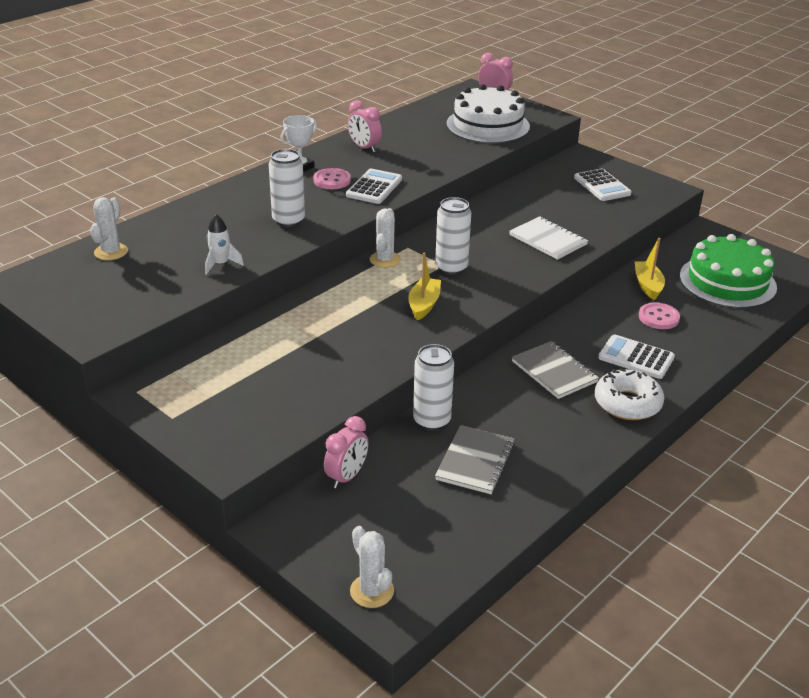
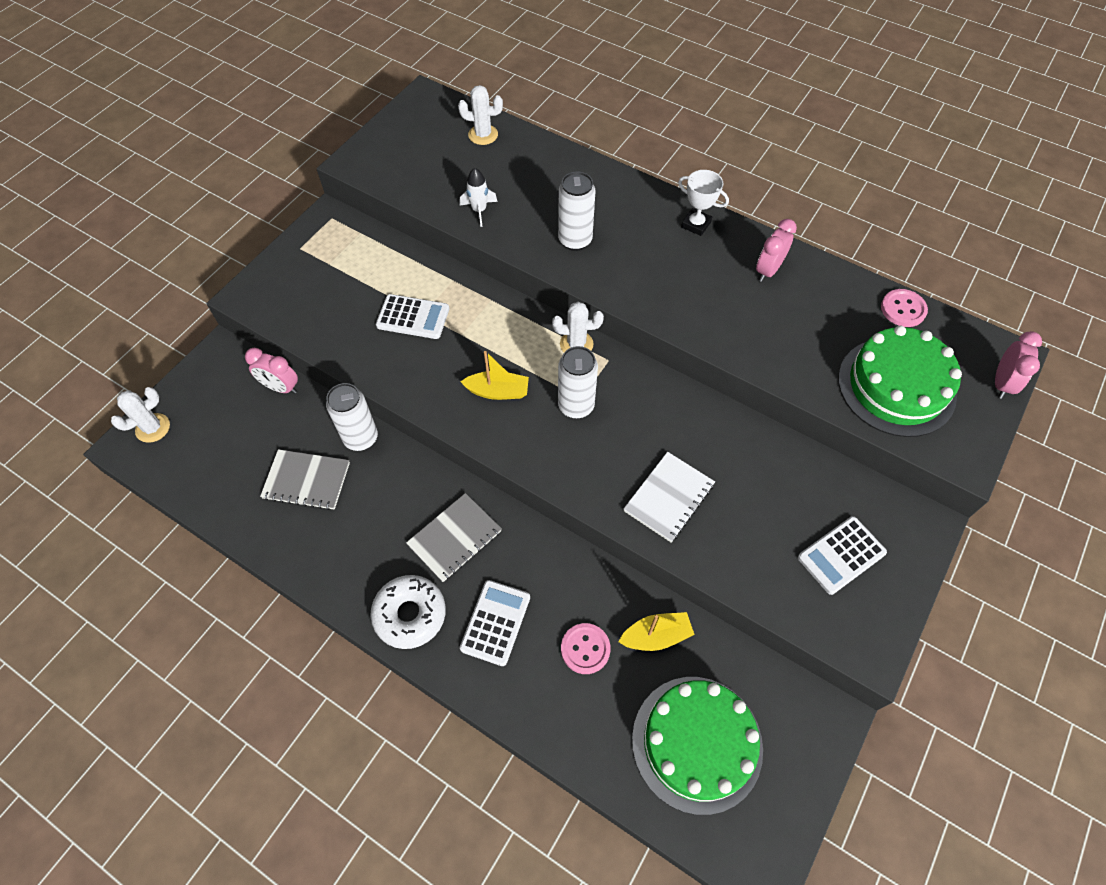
camera: 80 degrees right, 25 degrees up
(332, 180) = (675, 257): pink button -> pink button (903, 309)
(374, 187) = (672, 296): white calculator -> white calculator (413, 317)
(488, 125) = (896, 386): white cake -> green cake

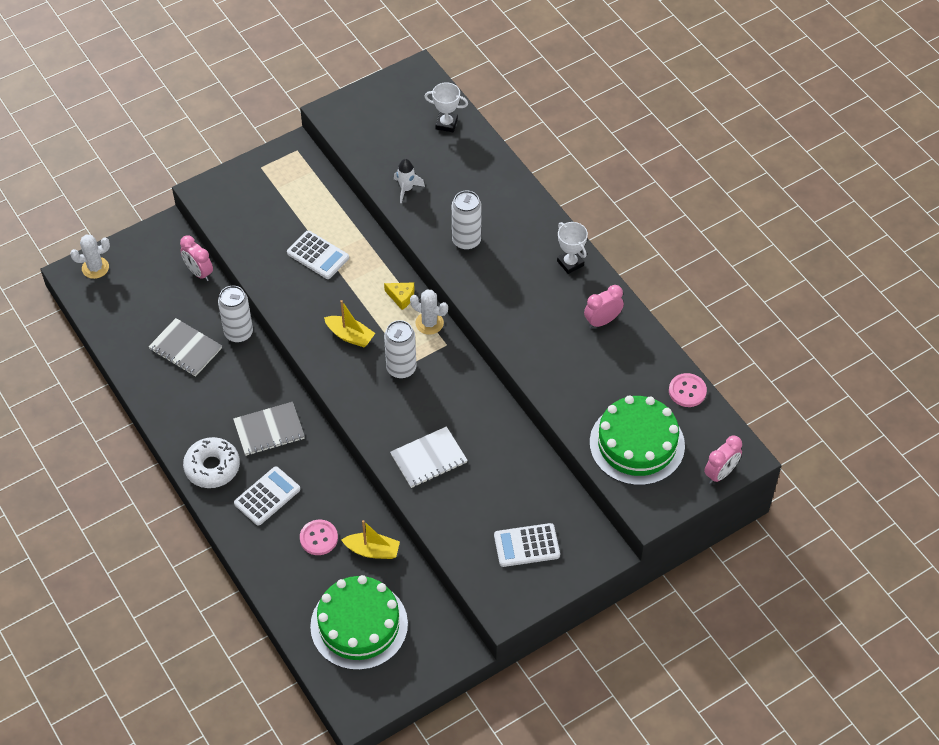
camera: 25 degrees right, 5 degrees down
(483, 135) = (446, 124): white cactus -> white trophy
(530, 328) = (401, 297): none -> yellow cheese

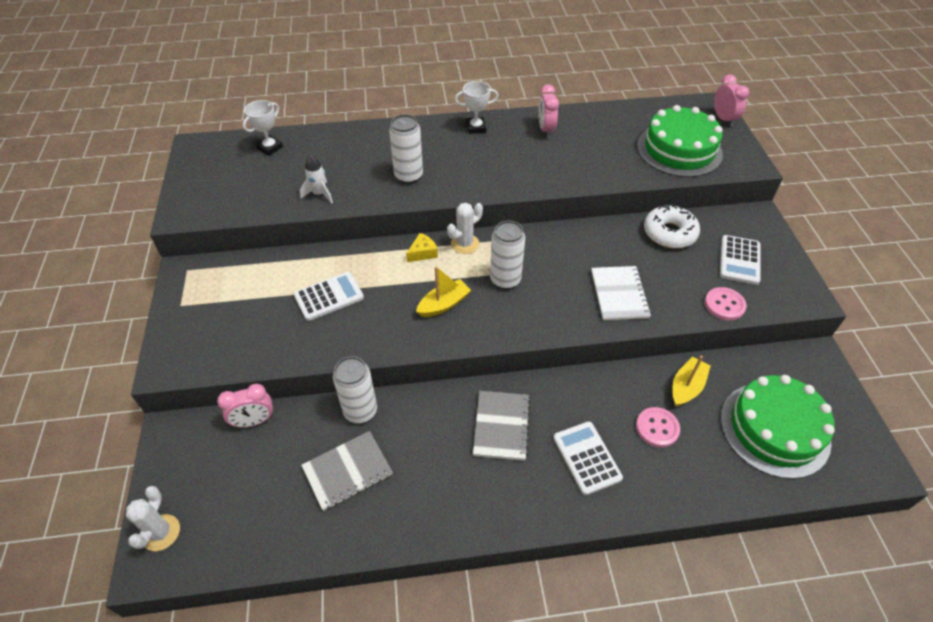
camera: 65 degrees left, 5 degrees down
(212, 467) = (525, 500): white donut -> white donut (669, 233)
(687, 391) = (638, 110): pink button -> pink button (724, 305)

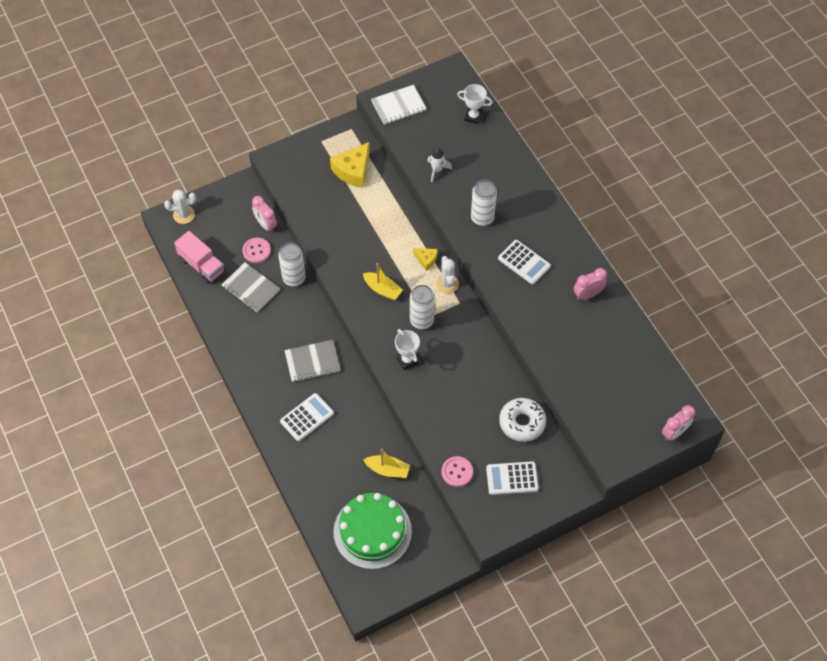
camera: 70 degrees right, 10 degrees up
(251, 285) = (353, 171): none -> yellow cheese
(269, 531) = (202, 265): none -> pink truck
(329, 297) = (361, 219): white calculator -> white calculator (524, 262)
(465, 244) = (447, 283): white cactus -> white cactus turned 45 degrees clockwise
(476, 128) = (565, 243): white trophy -> white trophy (407, 360)
(619, 294) = (438, 398): white notebook -> white notebook (398, 106)
(657, 428) = (345, 456): pink button -> pink button (256, 251)
(679, 150) = (608, 402): green cake -> none

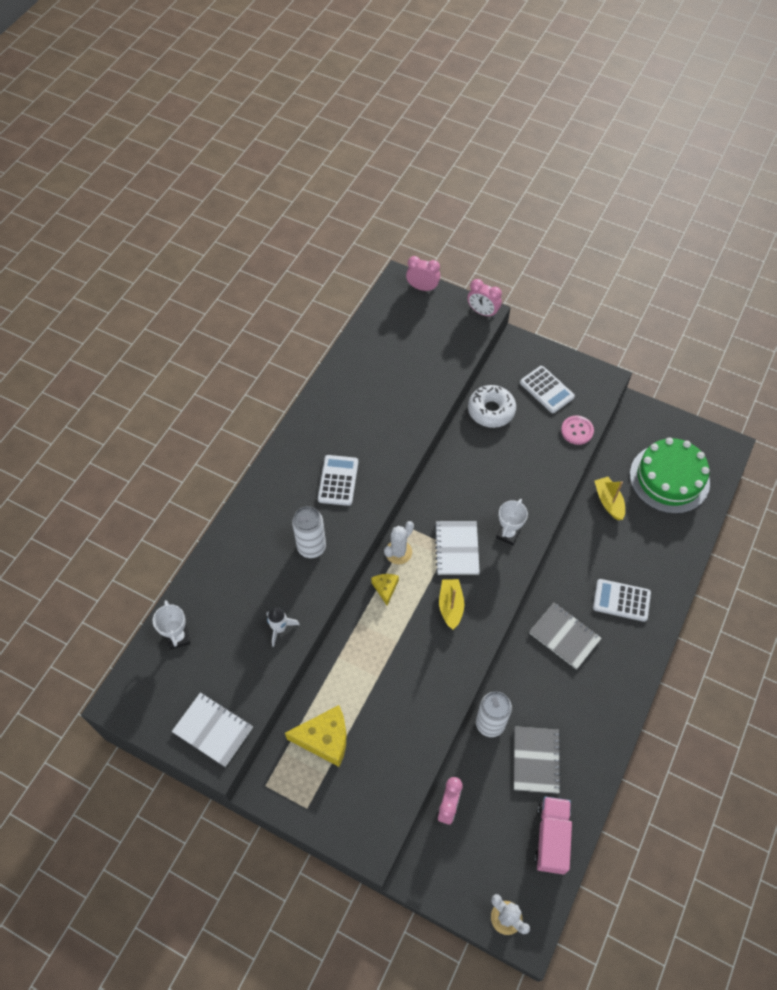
camera: 125 degrees left, 0 degrees up
(256, 251) = (488, 790): pink button -> none
(422, 320) = (456, 548): white can -> white notebook
(587, 295) = (335, 411): pink clock -> pink clock (482, 312)

